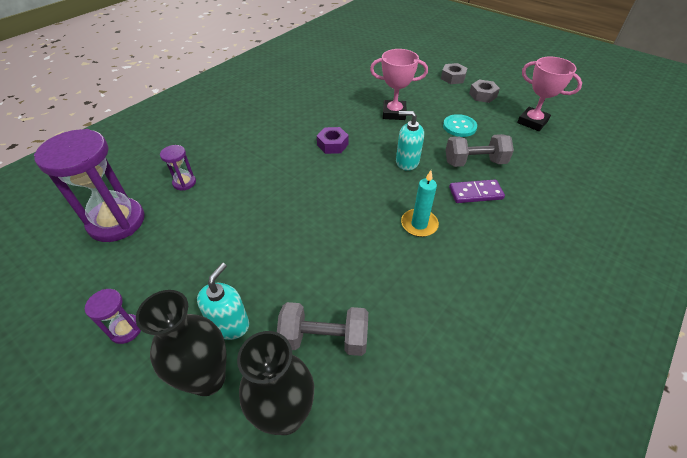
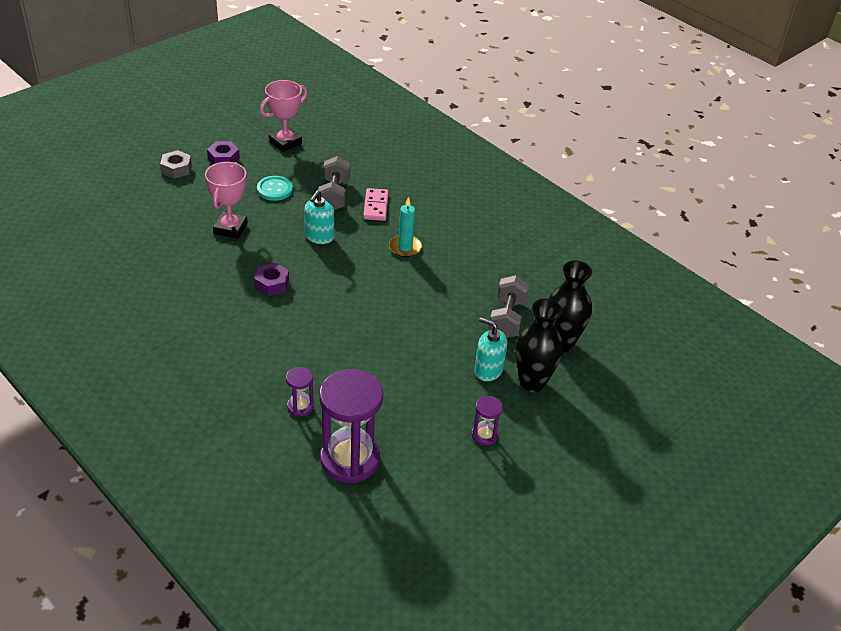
camera: 85 degrees left, 5 degrees down
(475, 193) = (375, 206): purple domino -> pink domino
(482, 95) = (223, 158): grey nut -> purple nut

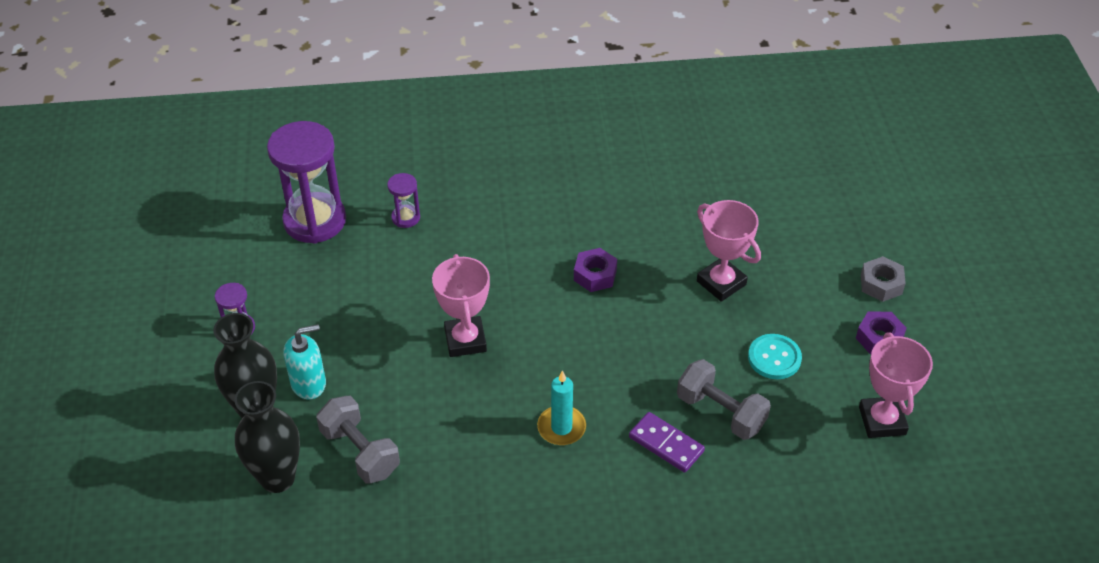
camera: 130 degrees right, 5 degrees up
(319, 237) = (646, 355): turquoise soap dispenser -> none
(375, 206) = (666, 444): pink domino -> purple domino
(382, 316) = (465, 340): none -> pink trophy

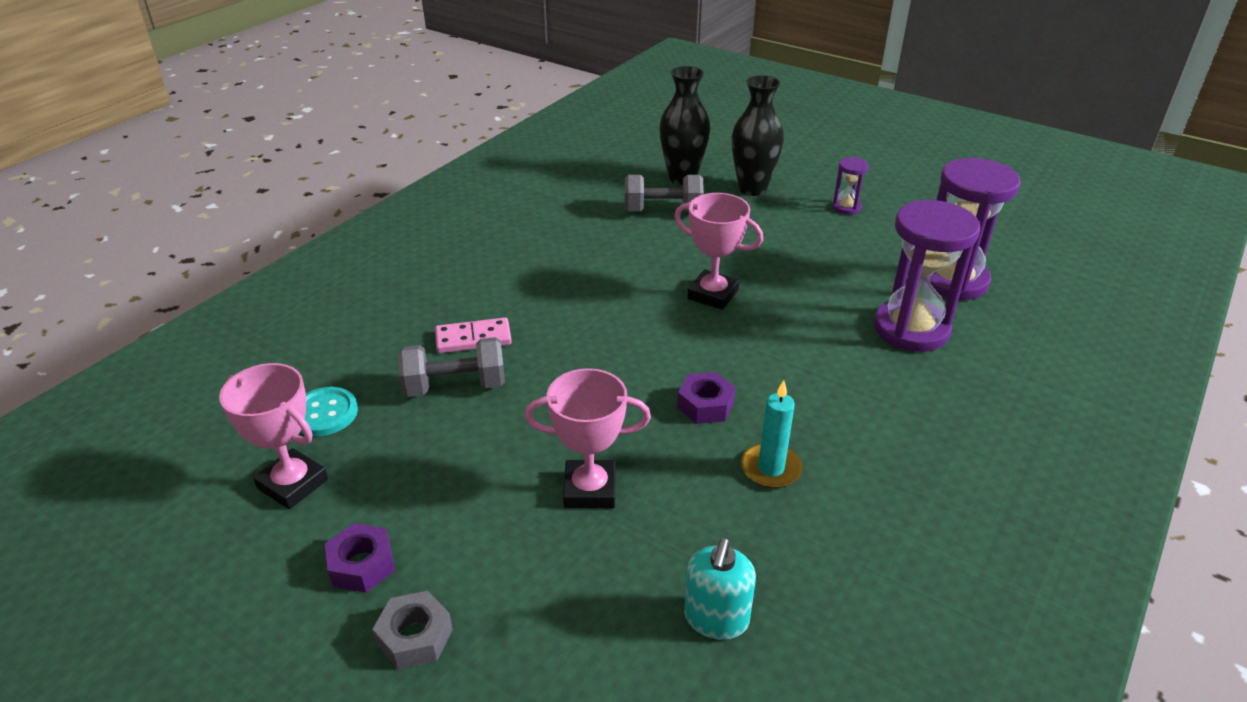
camera: 130 degrees right, 10 degrees down
(309, 383) = (753, 214): turquoise soap dispenser -> turquoise soap dispenser (716, 619)
(406, 217) = (911, 329): purple hourglass -> purple hourglass, size x2.17
(561, 427) = (563, 298): turquoise candle -> turquoise candle (771, 468)
(666, 444) = (473, 339): purple domino -> pink domino
(774, 358) = (456, 461): turquoise button -> turquoise button (325, 413)

